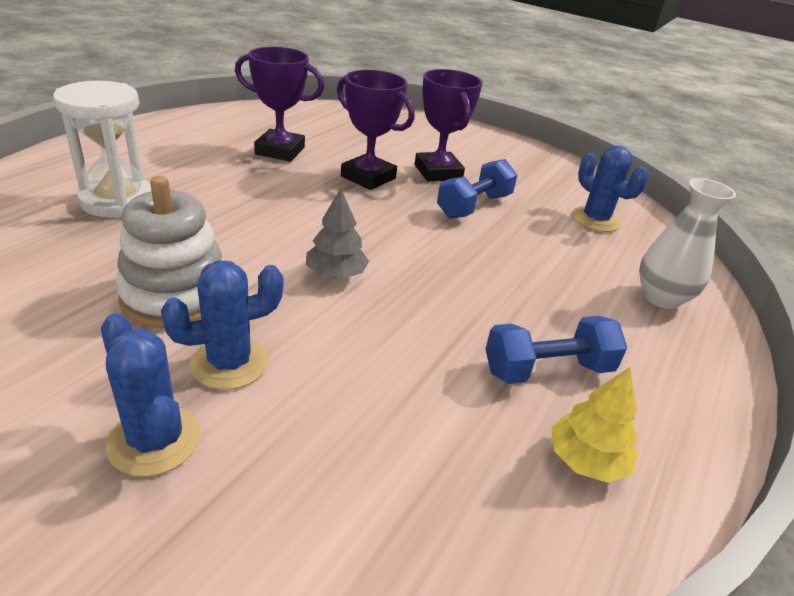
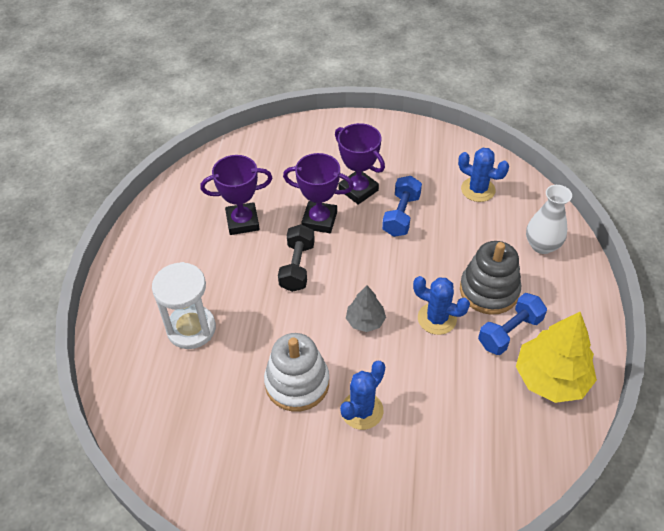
camera: 20 degrees left, 15 degrees up
(154, 440) = (366, 469): blue cactus -> blue cactus (437, 318)
(301, 200) = (297, 267): none -> black dumbbell
(545, 312) = (489, 290): none -> grey stacking toy
(586, 460) = (551, 378): yellow tree -> yellow tree, size x1.83

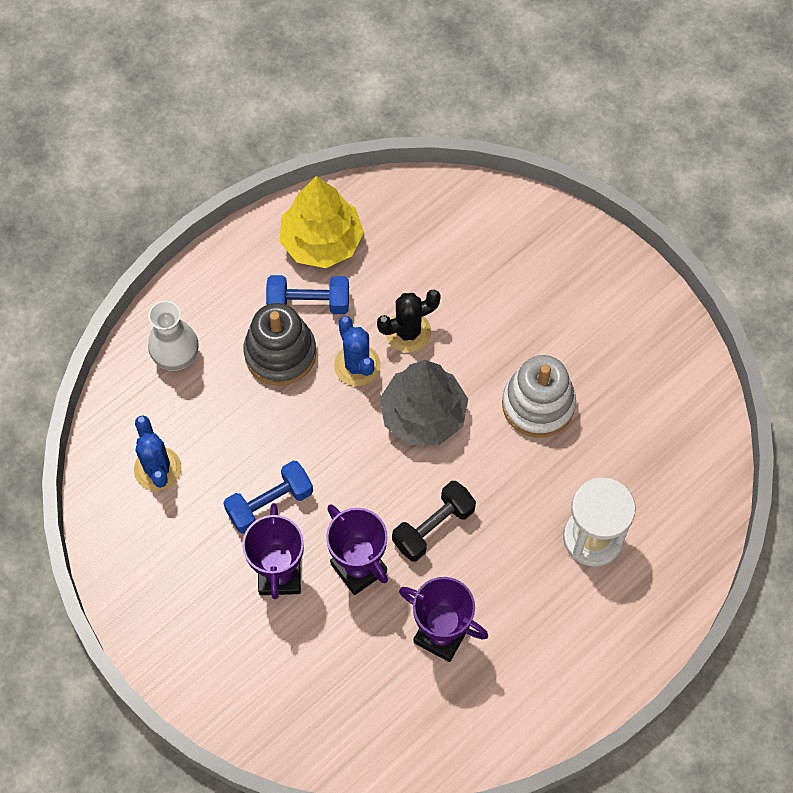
camera: 140 degrees left, 15 degrees up
(362, 410) = (504, 338): blue cactus -> none
(365, 321) = (423, 415): grey tree -> grey tree, size x1.83
(428, 363) = (408, 332): none -> black cactus

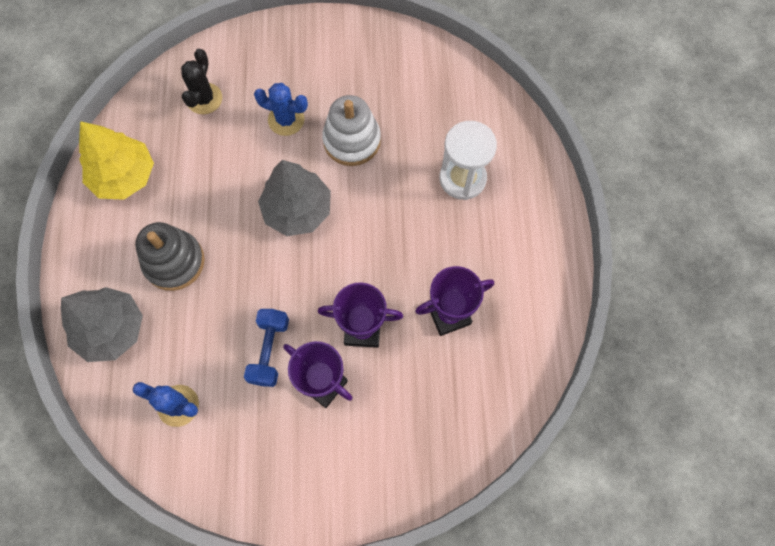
camera: 50 degrees left, 5 degrees up
(176, 356) = (111, 329): white vase -> grey tree
(308, 303) = (157, 217): blue dumbbell -> none
(357, 365) = (227, 222): blue cactus -> blue cactus (286, 120)
(408, 332) = (235, 175): black cactus -> black cactus (204, 99)
(433, 527) = (375, 263): black dumbbell -> none

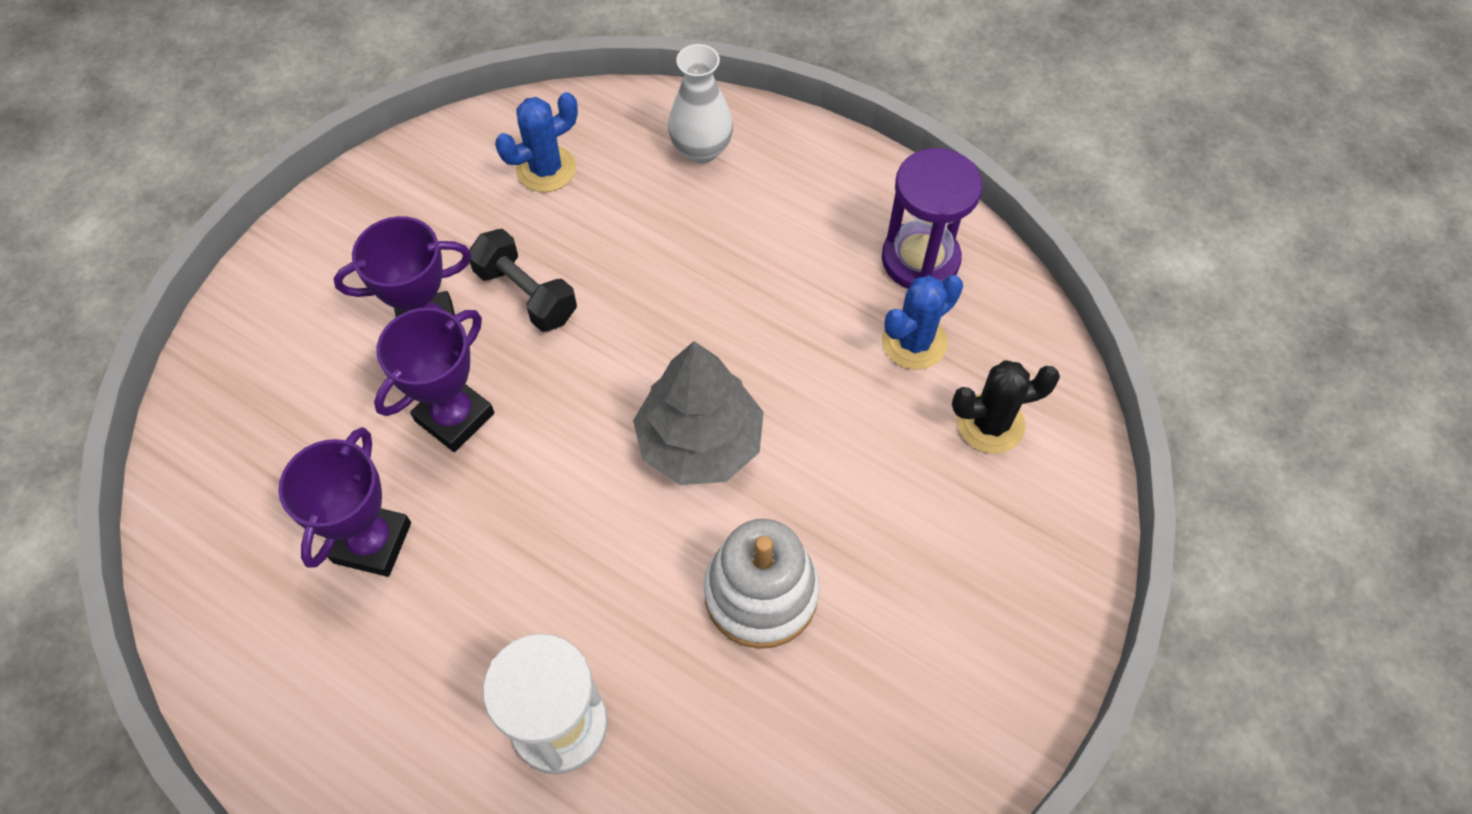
camera: 125 degrees right, 10 degrees down
(111, 329) = (701, 149): grey tree -> white vase
(124, 176) = (920, 260): yellow tree -> purple hourglass
(174, 262) = (740, 254): grey stacking toy -> none
(204, 99) = (990, 424): black cactus -> black cactus turned 60 degrees counterclockwise
(269, 351) = (526, 294): blue dumbbell -> black dumbbell
(286, 120) = (870, 518): blue cactus -> blue cactus (914, 342)

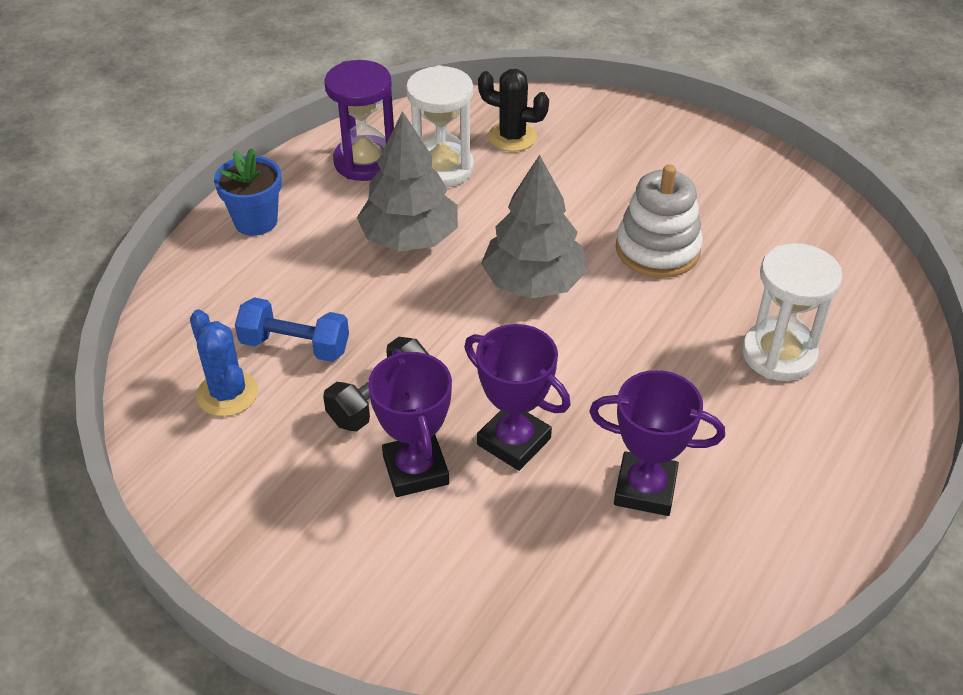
camera: 90 degrees left, 15 degrees down
(607, 217) = (295, 346): none -> blue dumbbell
(701, 149) = (225, 284): white vase -> none
(778, 312) = (410, 238): none -> grey tree
(803, 164) = (256, 221): none -> blue flower pot
(914, 342) = (442, 168): blue cactus -> white hourglass
(990, 424) = (512, 137): black cactus -> black cactus turned 60 degrees counterclockwise

